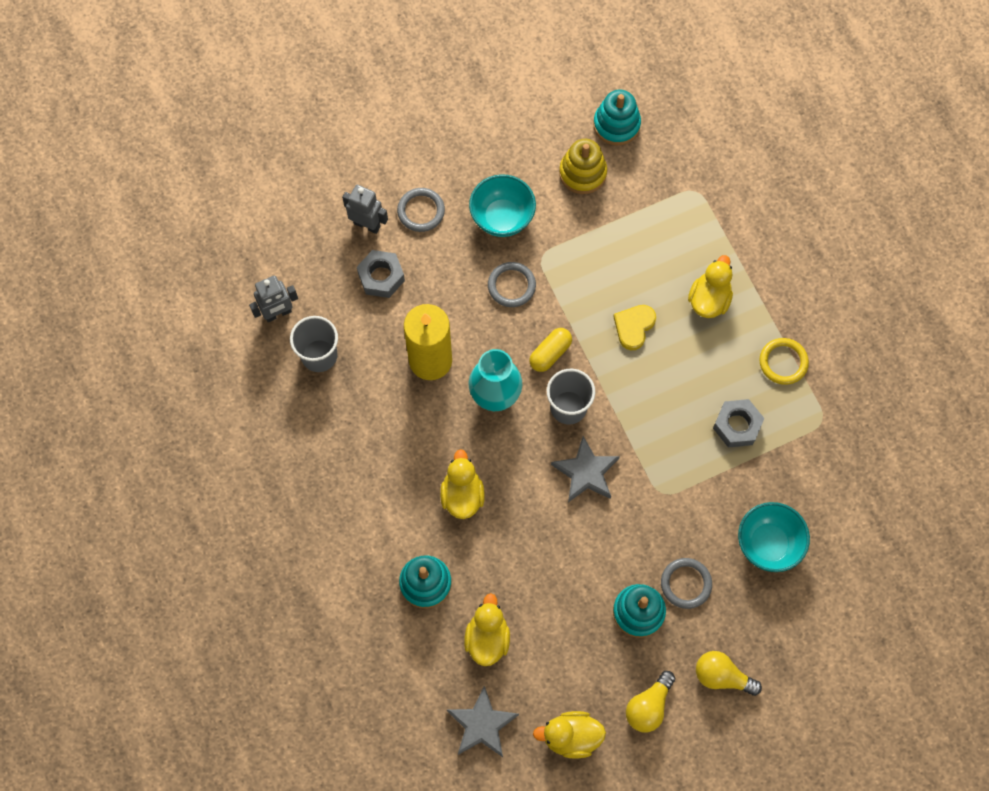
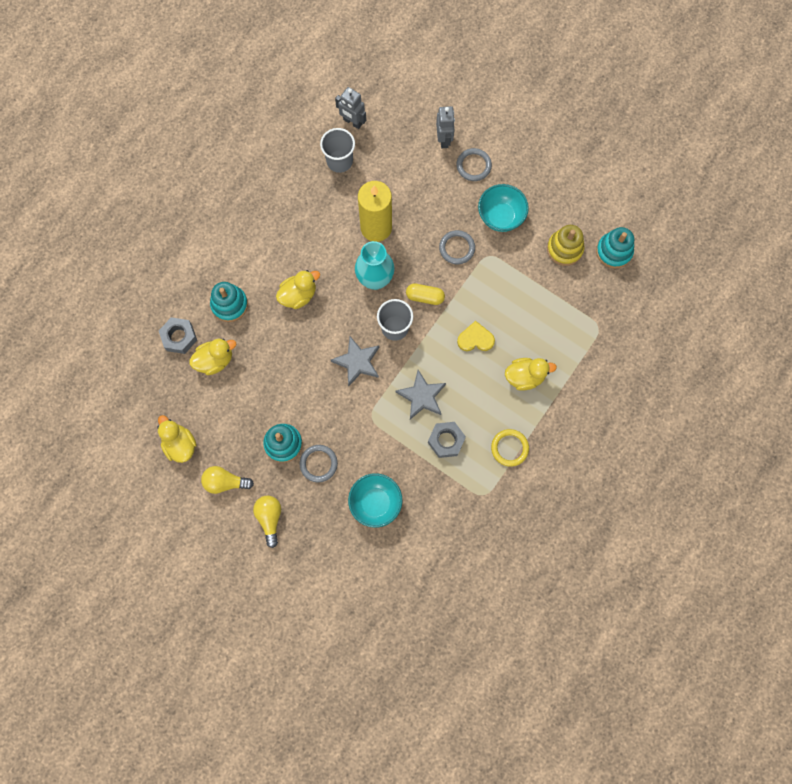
camera: 60 degrees right, 5 degrees up
(381, 277) = (414, 167): grey nut -> grey nut (179, 337)
(482, 724) = (159, 386): grey star -> grey star (421, 396)

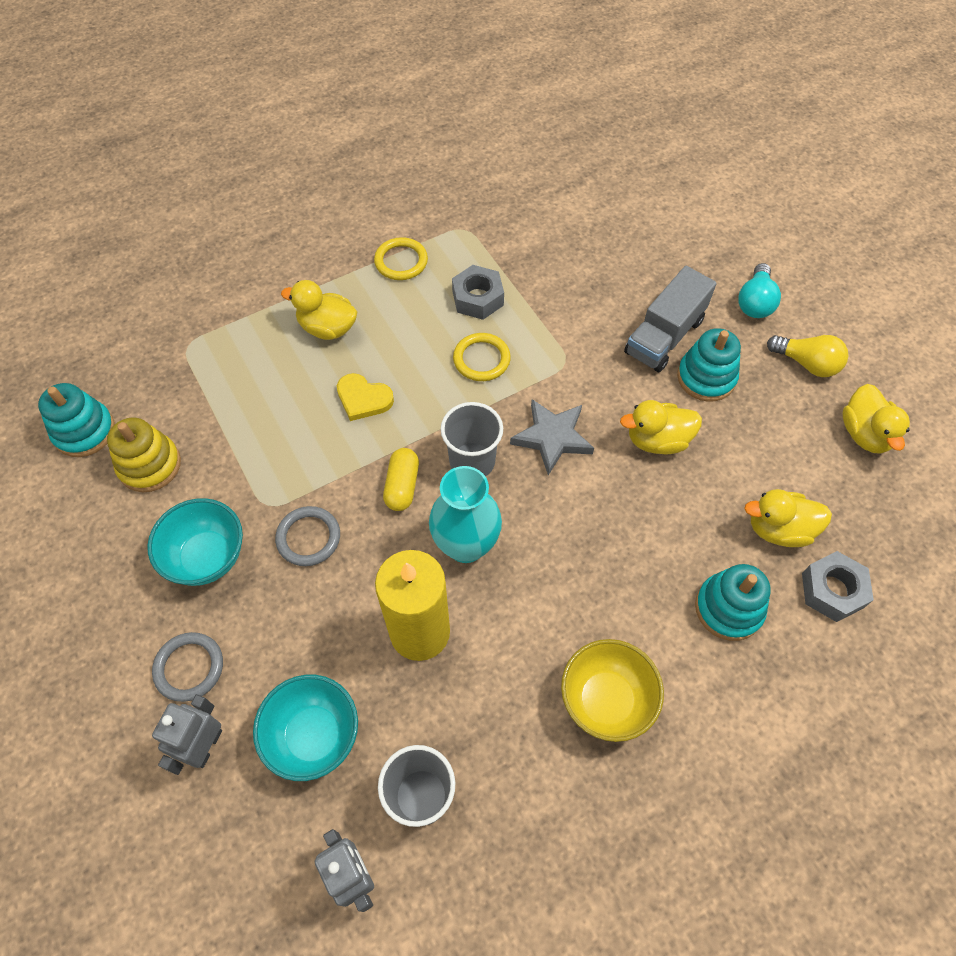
camera: 155 degrees left, 15 degrees down
(270, 518) = (755, 302): yellow light bulb -> turquoise light bulb
(274, 235) = (606, 700): none -> yellow bowl
(298, 295) = (603, 574): yellow duck -> yellow duck (657, 440)
(318, 463) = (664, 336): grey ring -> grey truck
(375, 503) = (605, 269): turquoise bowl -> turquoise bowl (314, 736)
(421, 396) = (481, 359): grey star -> yellow ring
(425, 297) = (402, 486): yellow capsule -> yellow capsule turned 60 degrees clockwise

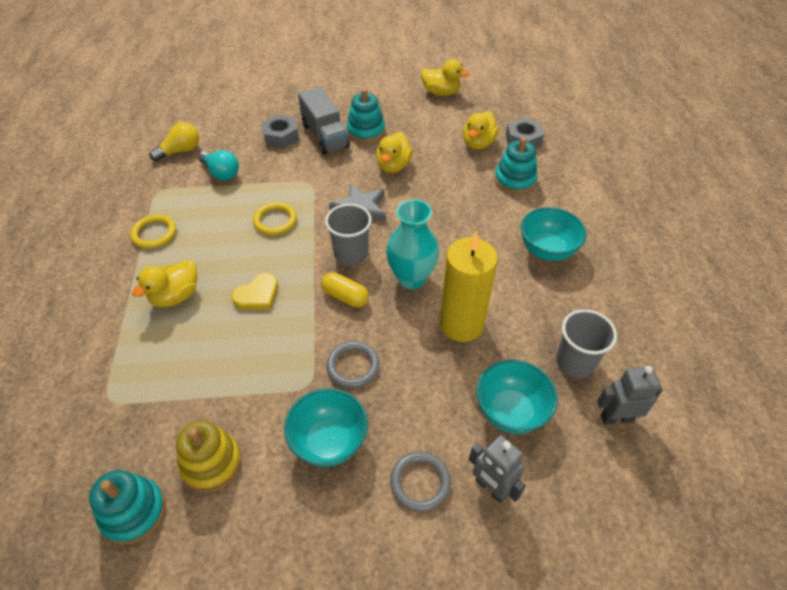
camera: 65 degrees left, 10 degrees down
(478, 298) = (224, 205): grey nut -> grey nut (281, 137)
(606, 700) = (547, 250): yellow bowl -> turquoise bowl
(755, 302) = (331, 94): turquoise light bulb -> turquoise light bulb (221, 173)
(806, 363) = (385, 93): yellow light bulb -> yellow light bulb (180, 151)

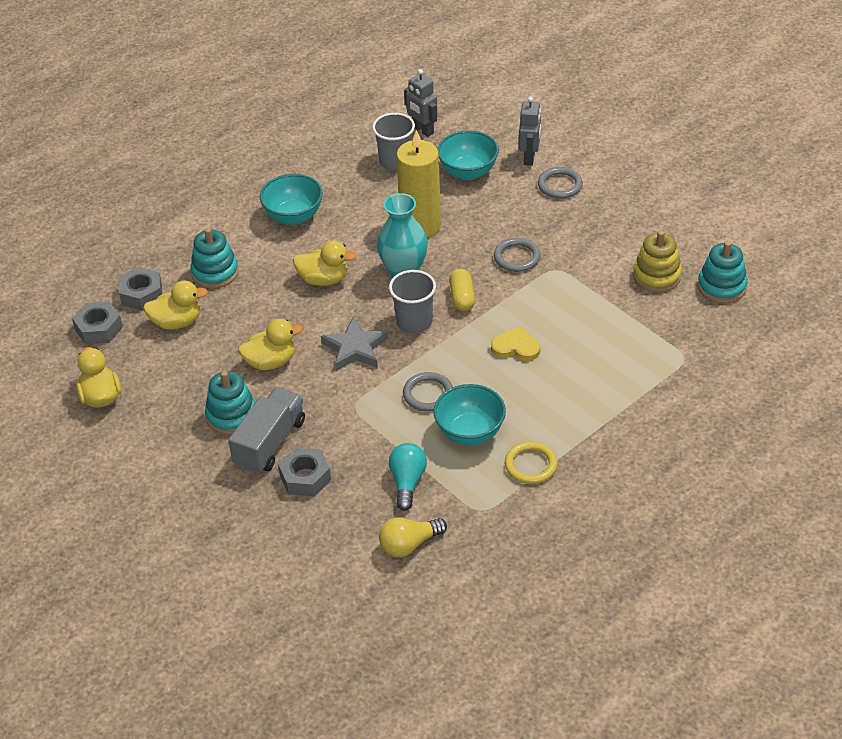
camera: 125 degrees left, 5 degrees down
(176, 296) = (571, 394): yellow duck -> yellow duck (324, 279)
(180, 151) = (409, 545): yellow light bulb -> yellow light bulb turned 45 degrees counterclockwise
(275, 221) = (428, 394): yellow ring -> grey ring
(329, 441) = (581, 235): turquoise bowl -> turquoise bowl (470, 433)
(505, 112) = (99, 328): none -> grey nut

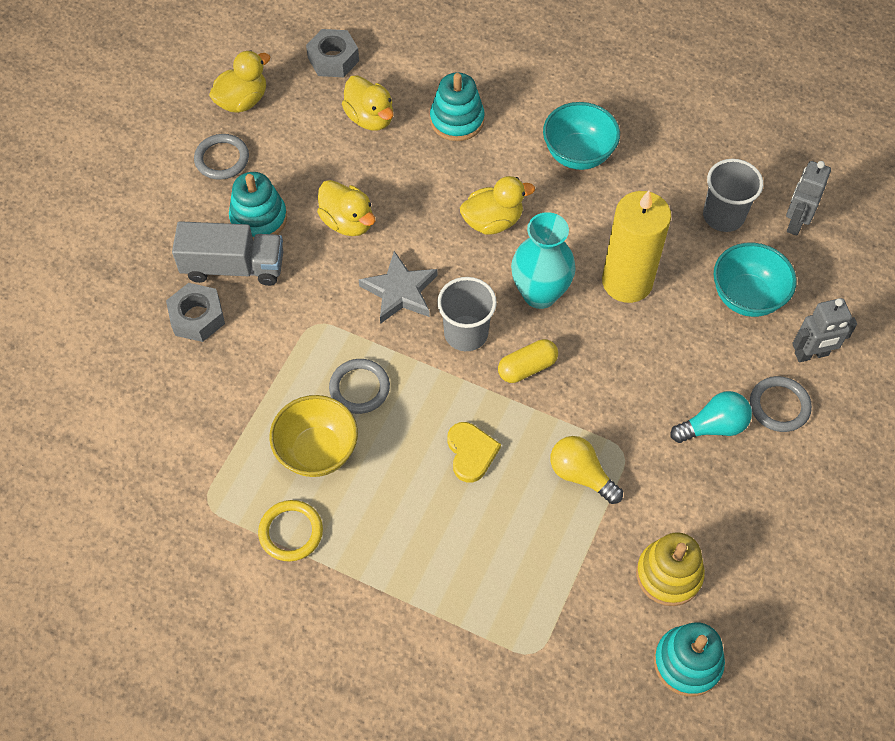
camera: 65 degrees right, 15 degrees up
(142, 294) = (396, 73): grey nut -> none
(324, 279) = (493, 221): yellow duck -> yellow duck turned 90 degrees counterclockwise
(407, 482) = (223, 415): turquoise light bulb -> turquoise light bulb (713, 426)
(409, 545) = (136, 449): yellow light bulb -> yellow light bulb (581, 475)
(470, 433) = (317, 451): turquoise bowl -> yellow bowl
(517, 257) = (623, 402): grey ring -> grey ring (222, 159)

